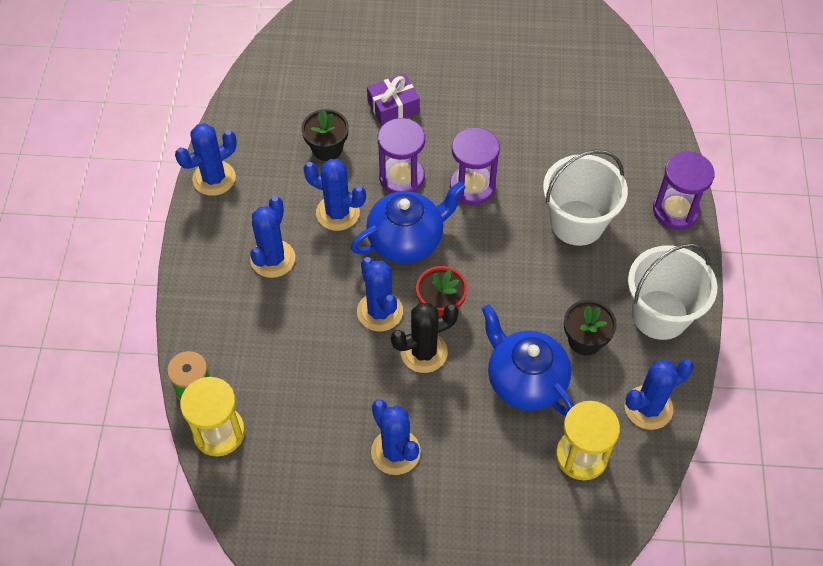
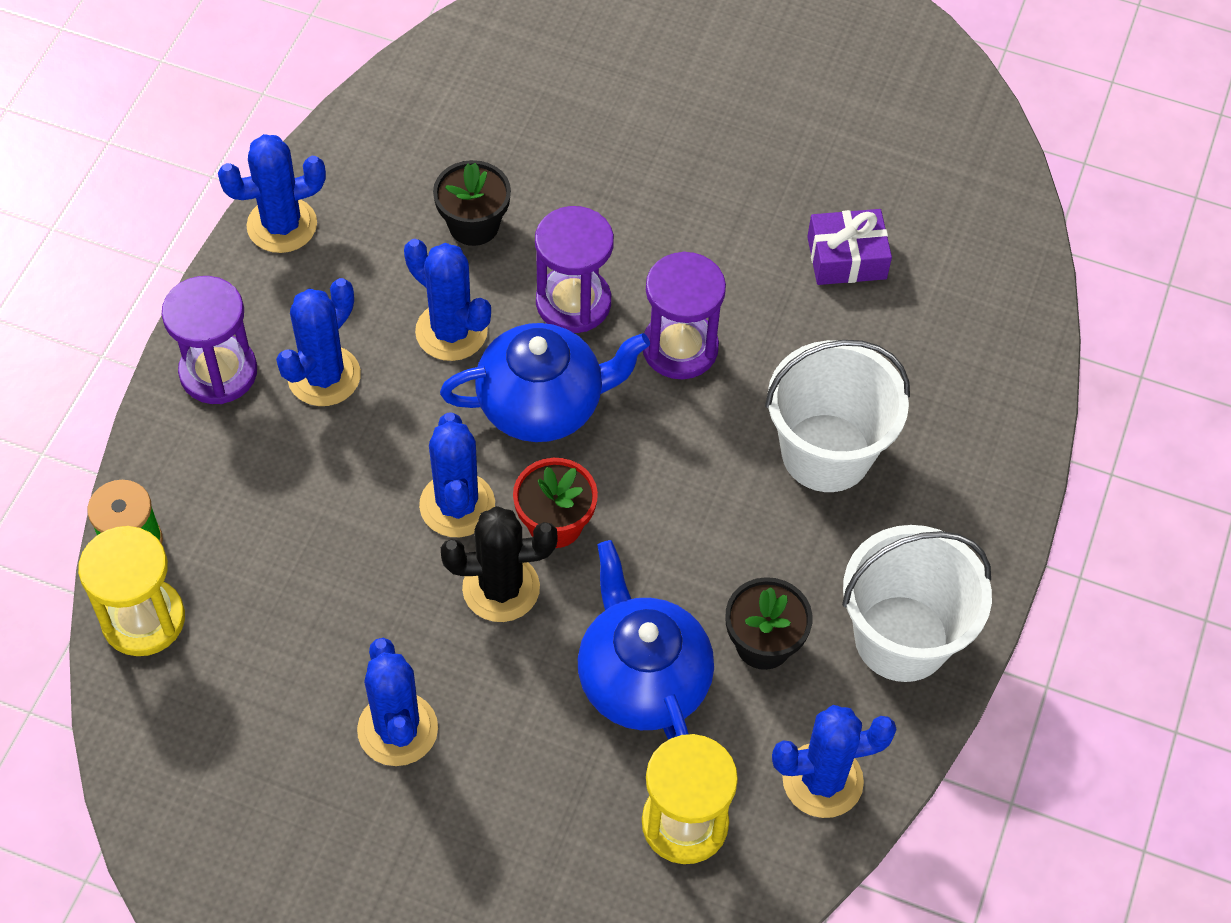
camera: 15 degrees right, 0 degrees up
(393, 106) = (604, 185): purple gift -> purple gift (846, 257)
(675, 210) = (996, 478): purple hourglass -> purple hourglass (218, 372)

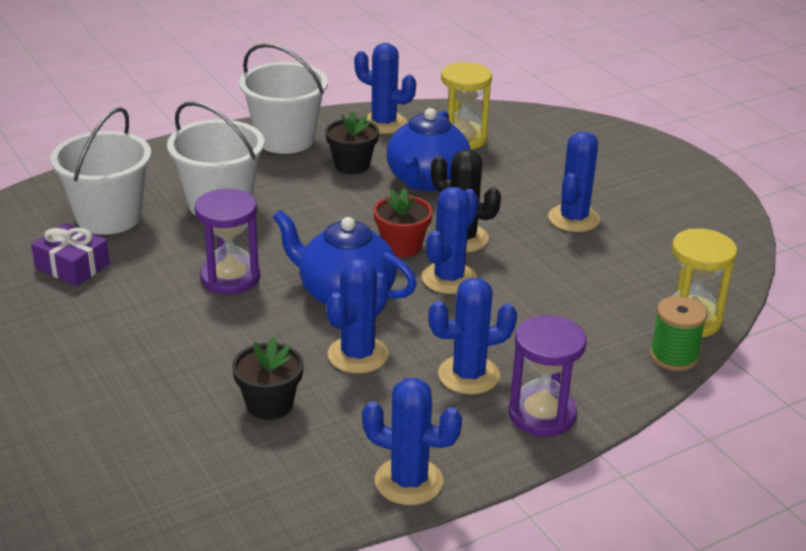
camera: 140 degrees left, 25 degrees down
(451, 331) = (358, 355): blue cactus -> blue cactus turned 45 degrees clockwise
(573, 302) = (261, 329): purple hourglass -> none
(909, 347) = (109, 217): none -> white bucket

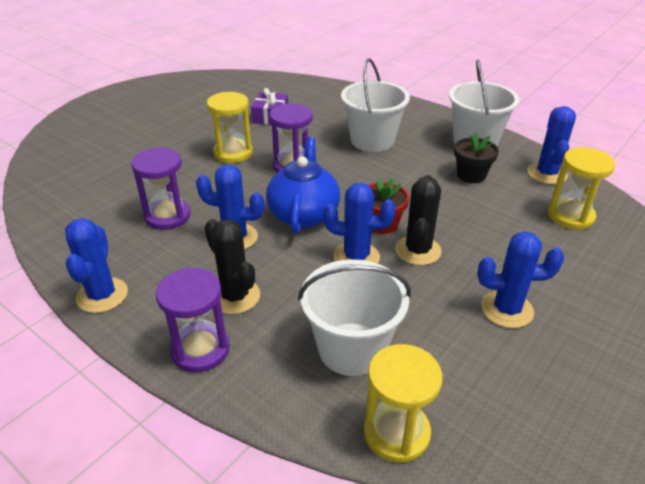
camera: 70 degrees right, 5 degrees up
(109, 217) = (327, 112): white bucket -> white bucket (351, 349)
(150, 320) = (233, 153): none -> yellow hourglass
(269, 404) = (167, 216): black flower pot -> purple hourglass
(427, 180) = (485, 213): blue teapot -> none
(468, 375) = (235, 296): blue cactus -> black cactus
(673, 356) = (324, 428): green spool -> none

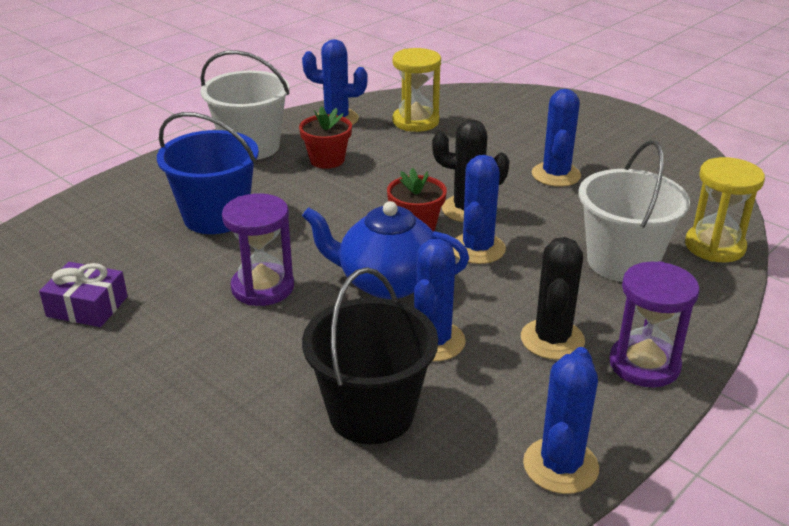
camera: 85 degrees left, 5 degrees down
(102, 295) = (560, 466): blue cactus -> blue cactus turned 75 degrees counterclockwise
(167, 216) = (371, 413): purple hourglass -> black bucket
(233, 153) = (198, 348): yellow hourglass -> none
(235, 296) = (552, 339): black cactus -> black cactus turned 45 degrees counterclockwise
(372, 140) = (216, 217): white bucket -> blue bucket
(471, 175) = (327, 160): black flower pot -> red flower pot

